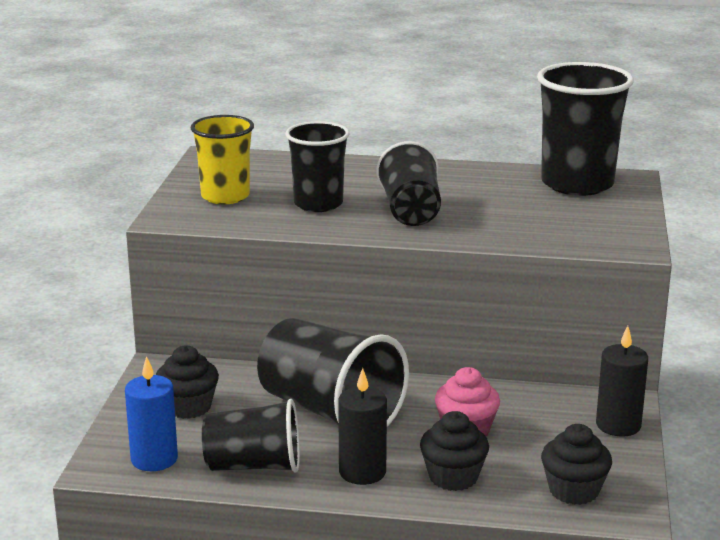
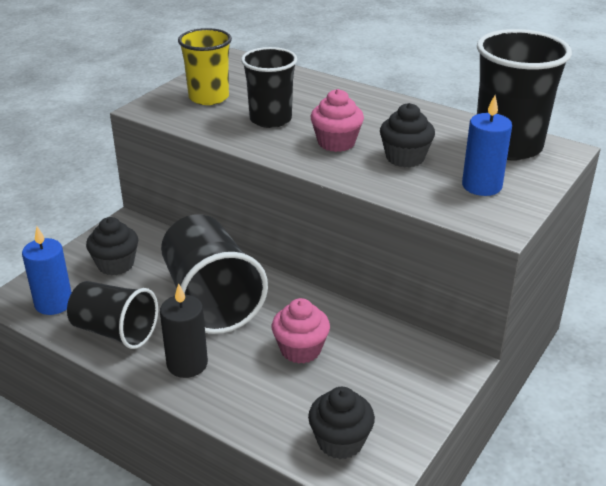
camera: 25 degrees right, 10 degrees up
(410, 211) = (336, 143): black cup -> pink cupcake
(453, 477) = (252, 393): black cupcake -> black cupcake (405, 158)
(587, 220) = (481, 186): none -> blue candle
(618, 425) = (434, 385): black candle -> none

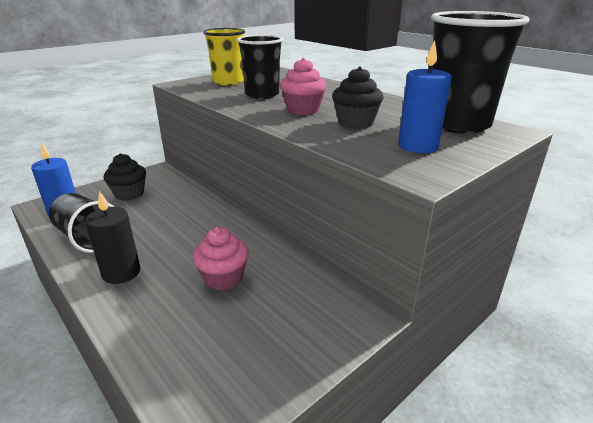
camera: 15 degrees right, 5 degrees down
(211, 299) = (178, 227): black cup -> none
(340, 441) = (205, 375): black cupcake -> none

